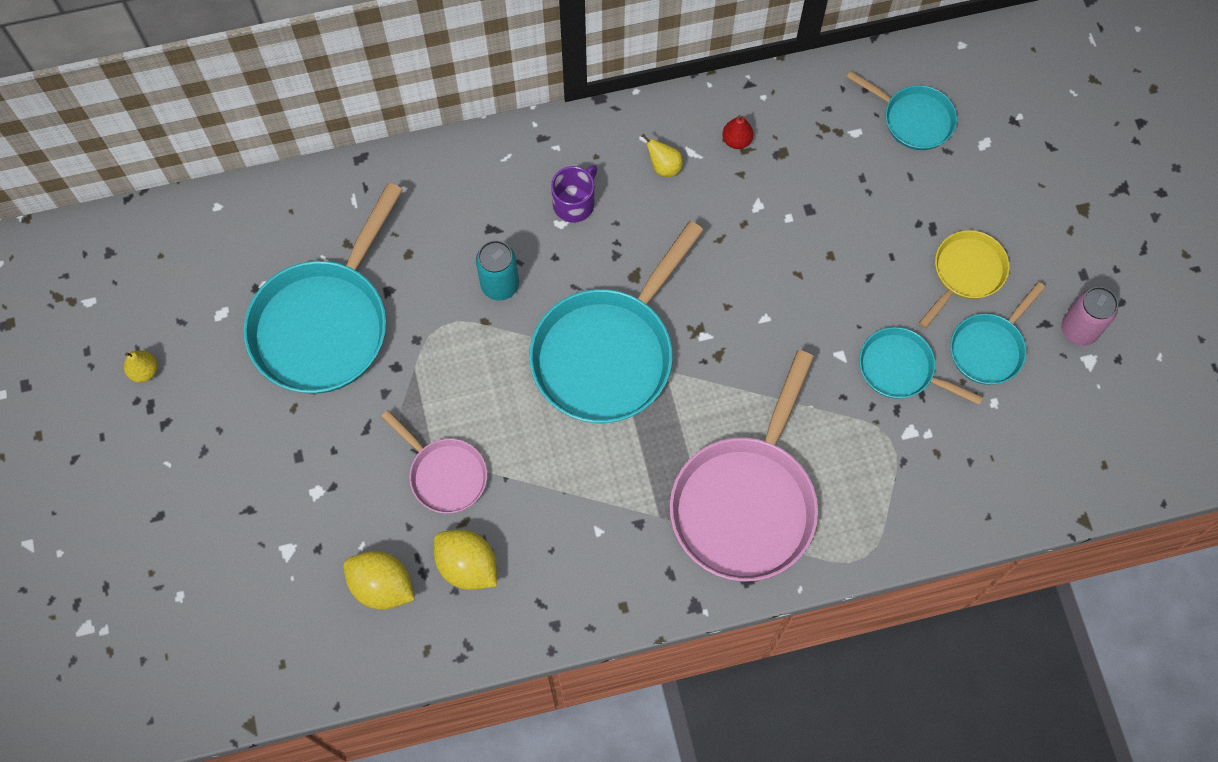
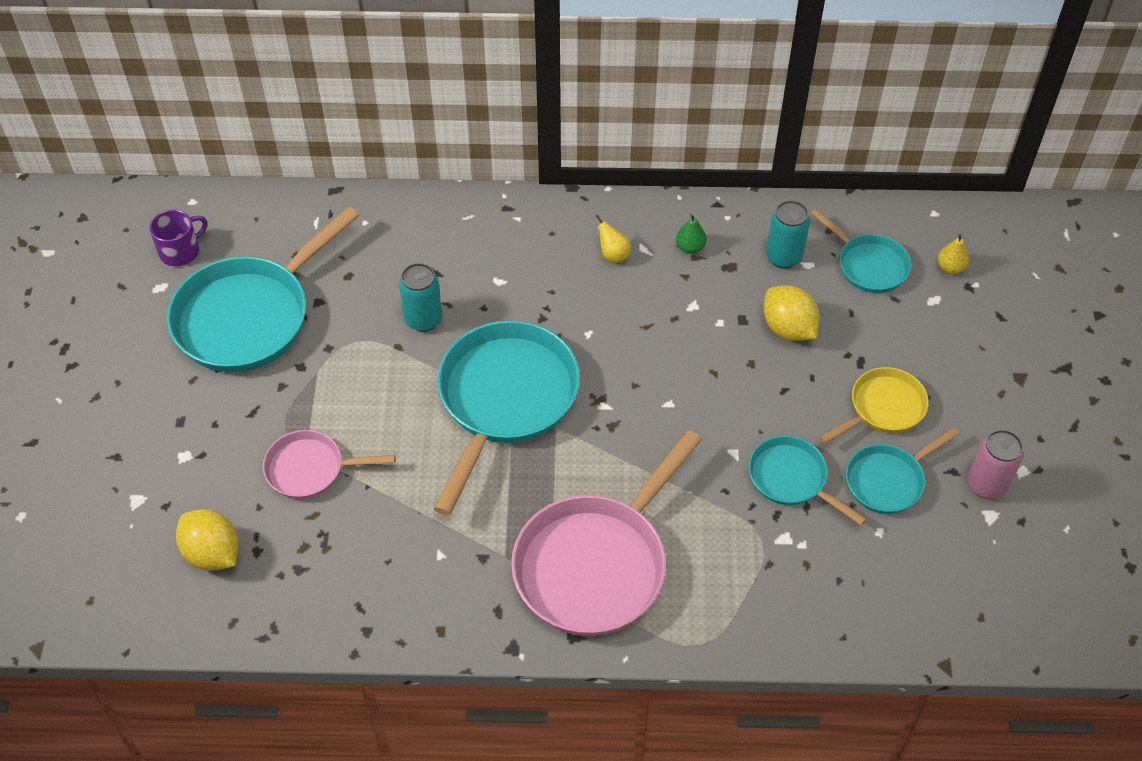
camera: 15 degrees right, 15 degrees down
(144, 371) = (71, 319): yellow pear -> yellow pear (950, 267)
(445, 474) = (310, 469): pink pan -> pink pan turned 120 degrees clockwise
(467, 566) = (301, 555): yellow lemon -> yellow lemon (788, 328)
(574, 203) = (518, 267): purple mug -> purple mug (180, 251)
(607, 353) = (505, 400): turquoise pan -> turquoise pan turned 150 degrees clockwise
(736, 140) = (690, 247): red pear -> green pear
(830, 129) = (783, 257): none -> turquoise can

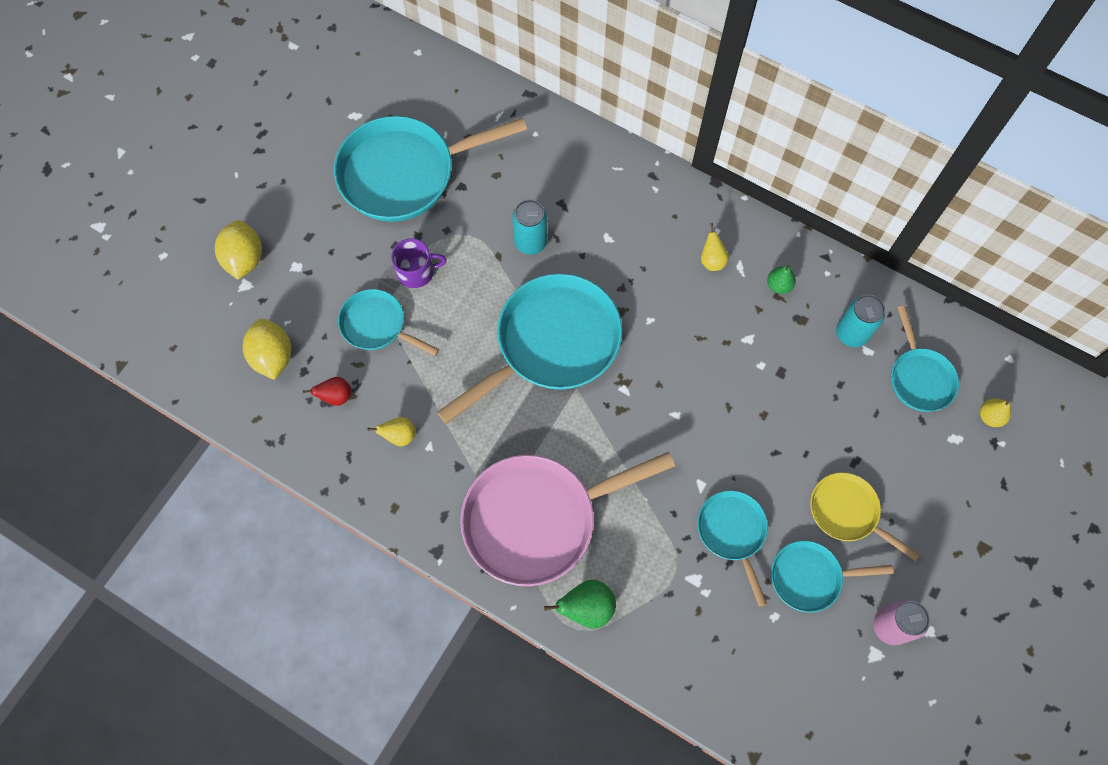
camera: 30 degrees right, 15 degrees up
(180, 251) = (386, 91): purple mug -> purple mug (416, 272)
(308, 557) = (336, 396): none -> red pear
(310, 469) = (377, 325): pink pan -> turquoise pan
(402, 560) = (399, 436): none -> yellow pear
(698, 619) = (586, 607): none -> green pear
(788, 328) = (814, 400): yellow lemon -> yellow lemon (244, 259)
(883, 408) = (847, 512): yellow pan -> yellow pan turned 135 degrees counterclockwise

